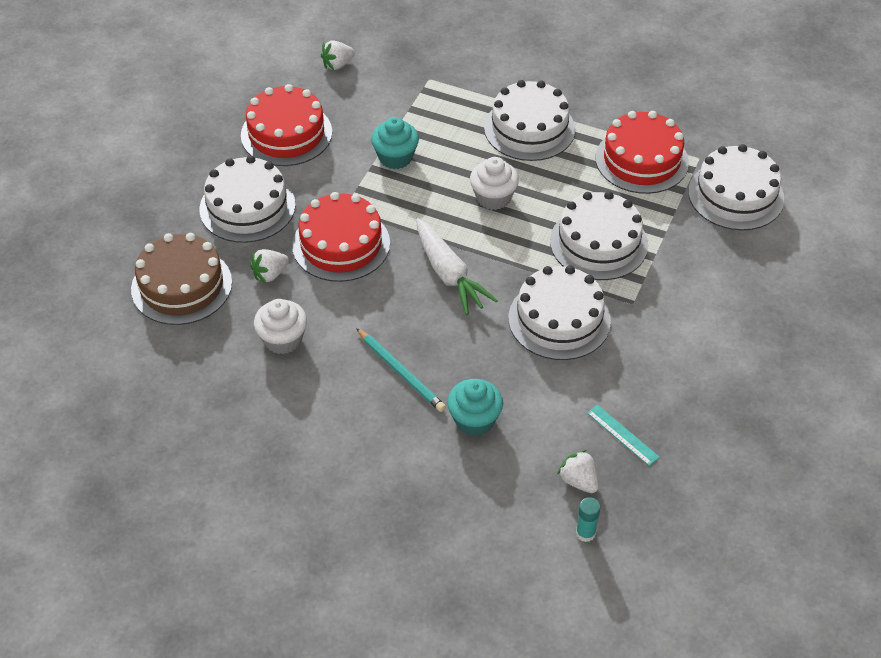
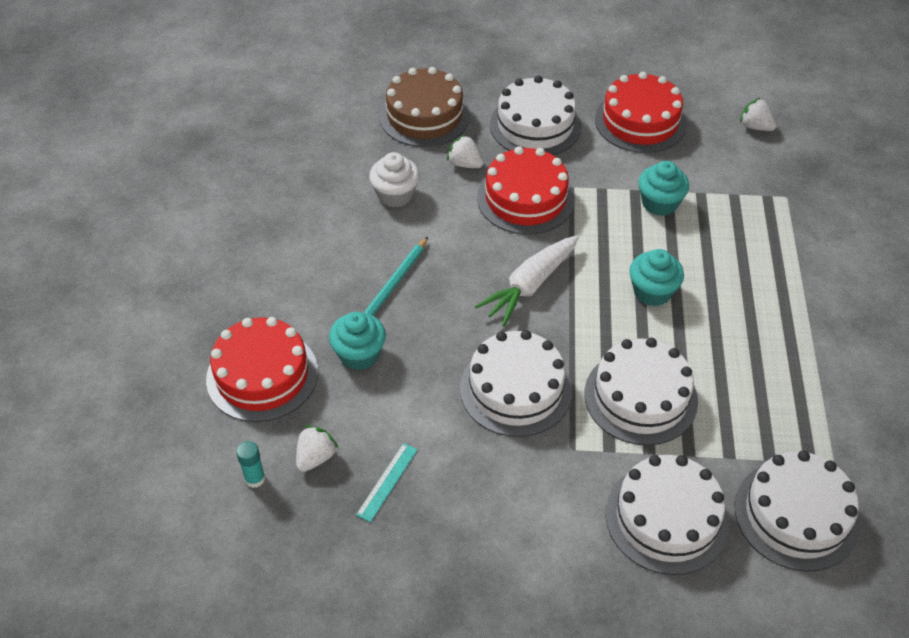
camera: 70 degrees right, 0 degrees up
(493, 197) = (652, 292): white cupcake -> turquoise cupcake
(529, 128) = (771, 295): white cake -> white cake (666, 518)
(641, 160) = (791, 406): red cake -> red cake (262, 375)

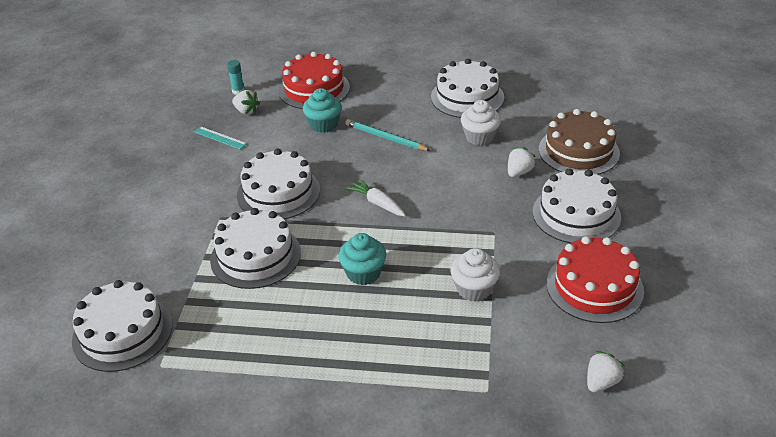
camera: 95 degrees right, 10 degrees down
(525, 198) = (477, 205): red cake -> none
(530, 285) = (378, 203): white carrot -> white carrot, size x0.64
(659, 203) = (474, 289): turquoise cupcake -> white cupcake
(666, 518) = (147, 259): white cake -> white cake (467, 97)

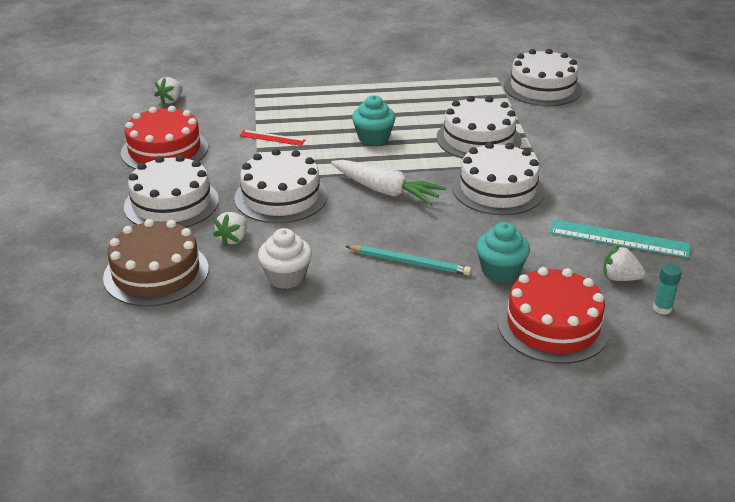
camera: 165 degrees right, 5 degrees down
(220, 138) = (619, 239): turquoise ruler -> turquoise ruler, size x1.75
(378, 203) = (385, 191): white carrot -> white carrot, size x1.56
(467, 97) = (314, 339): white cake -> white cake (281, 197)
(474, 289) = (272, 138): white cupcake -> red ruler

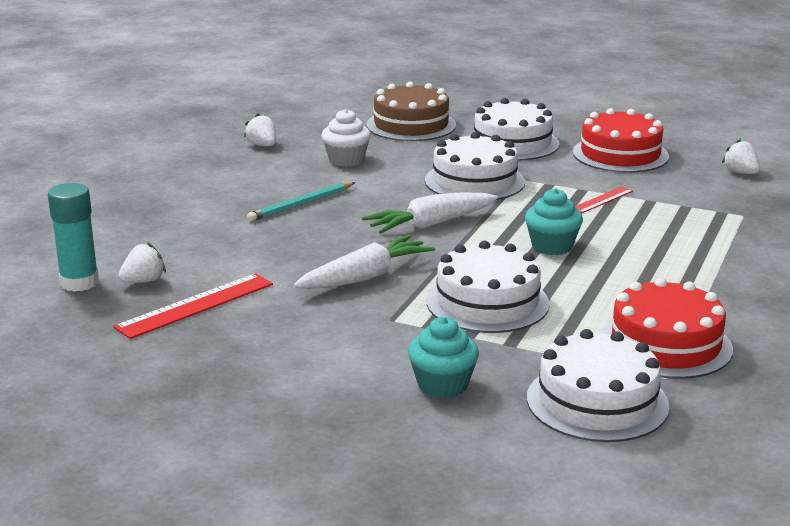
camera: 120 degrees right, 10 degrees down
(233, 239) = (426, 153): white strawberry -> white strawberry (262, 145)
(498, 189) = (365, 277): white cake -> white carrot
(500, 271) = (235, 235): turquoise cupcake -> turquoise cupcake (442, 385)
(553, 325) = (139, 231): red cake -> red cake (665, 344)
(619, 239) = (196, 305): turquoise ruler -> red ruler
(662, 308) = (79, 282): turquoise glue stick -> turquoise glue stick, size x1.85

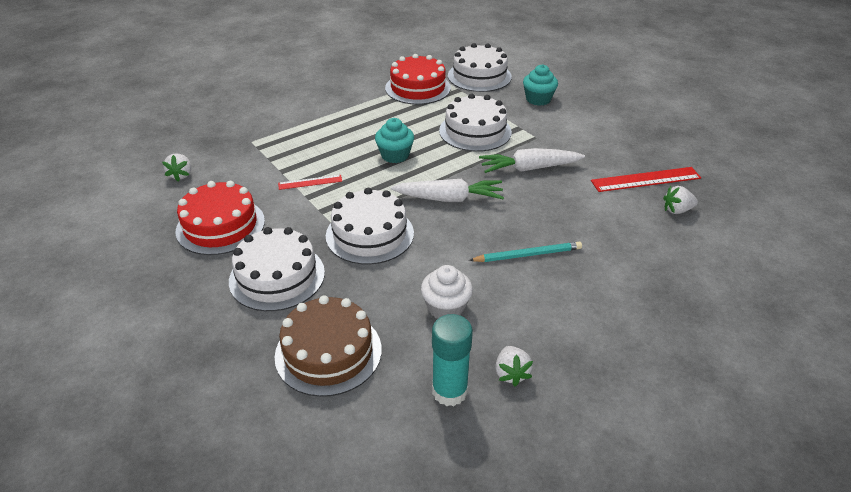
camera: 150 degrees left, 15 degrees up
(79, 282) = (724, 223): turquoise glue stick -> turquoise glue stick (449, 391)

